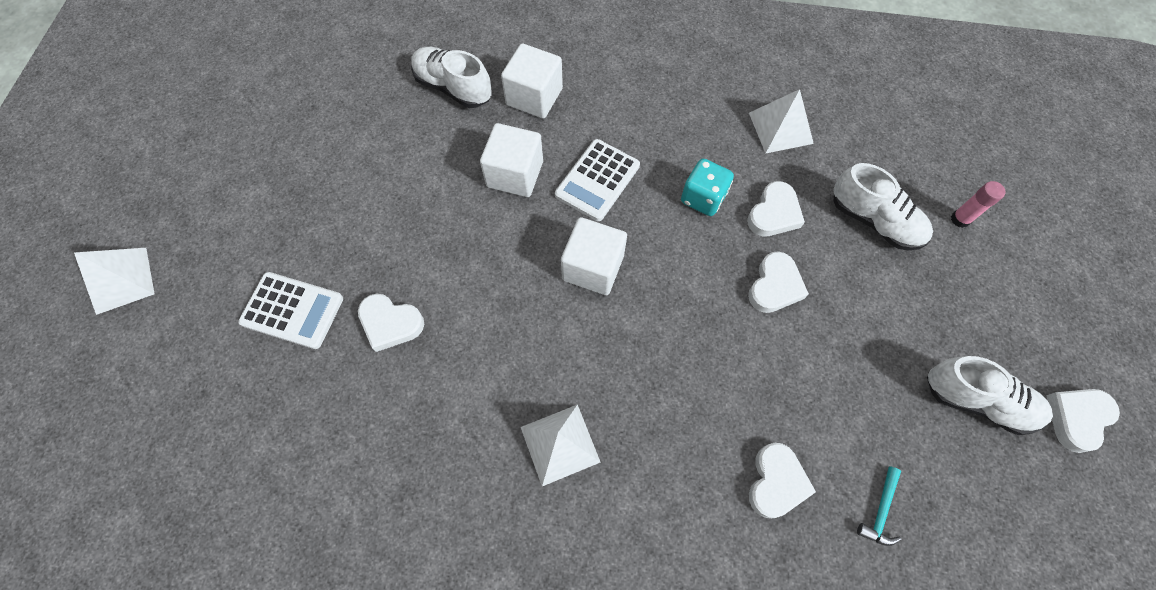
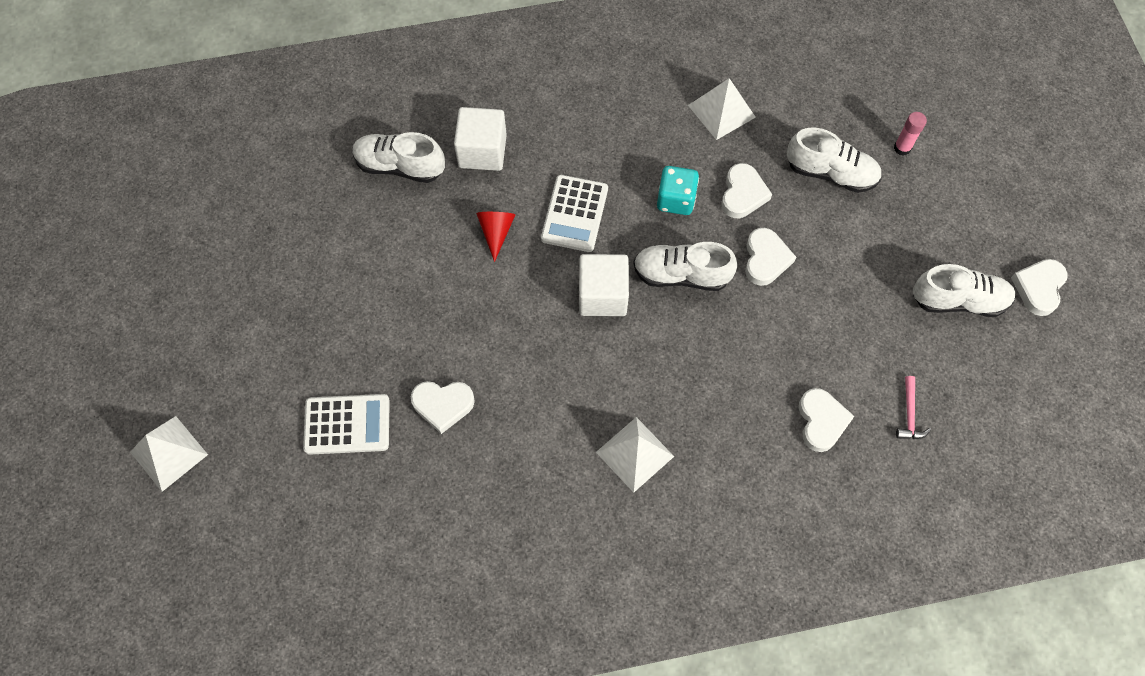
camera: 20 degrees left, 0 degrees up
(515, 174) = (496, 232): white cube -> red cone
(680, 273) = (681, 275): none -> white shoe
(880, 511) = (909, 414): turquoise hammer -> pink hammer

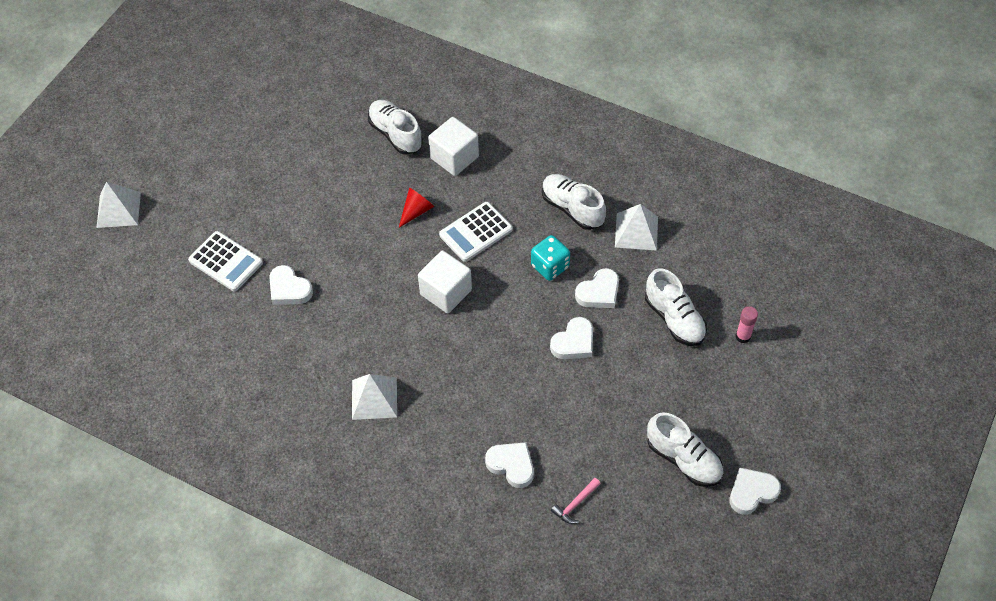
camera: 40 degrees right, 10 degrees down
(681, 275) = (508, 314): white shoe -> white shoe (572, 209)
(821, 421) = (511, 465): white heart -> white heart turned 90 degrees counterclockwise

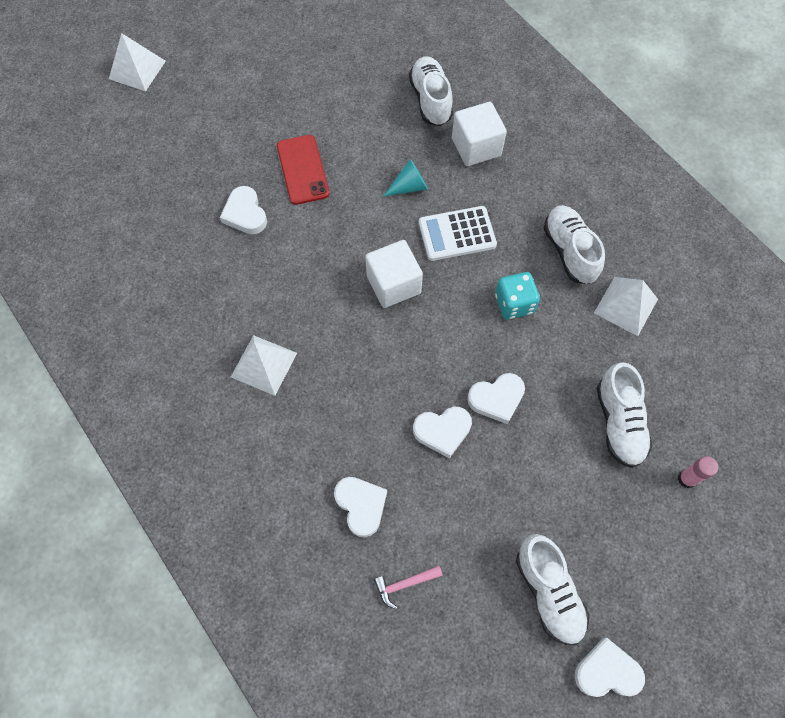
camera: 25 degrees right, 10 degrees up
(226, 262) = (203, 161): white calculator -> none
(318, 234) = (302, 170): none -> red phone
(416, 211) = (409, 187): red cone -> turquoise cone
(599, 292) = (551, 355): white heart -> white heart (442, 431)

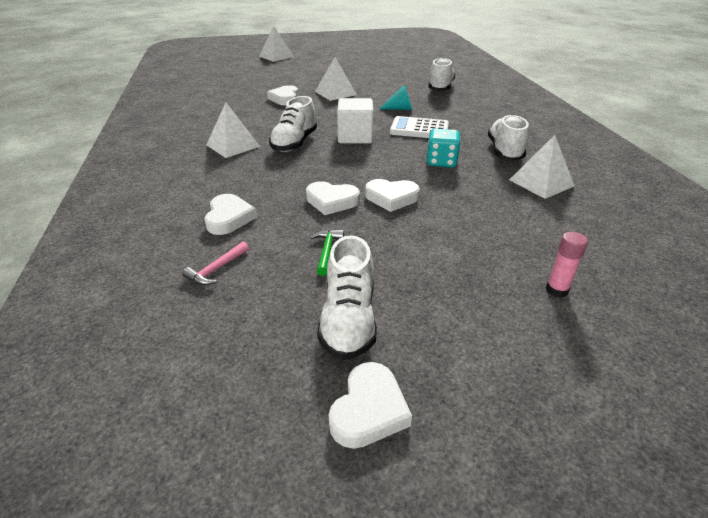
camera: 25 degrees right, 30 degrees down
(302, 170) = (335, 93): red phone -> white pyramid
(404, 584) = (216, 269): pink hammer -> pink hammer turned 60 degrees counterclockwise
(476, 147) = (459, 105): white cube -> none
(483, 513) = (327, 251): none -> green hammer
(607, 671) = (369, 410): white heart -> white heart turned 90 degrees clockwise
(619, 423) = (499, 237): white shoe -> white shoe (294, 143)

